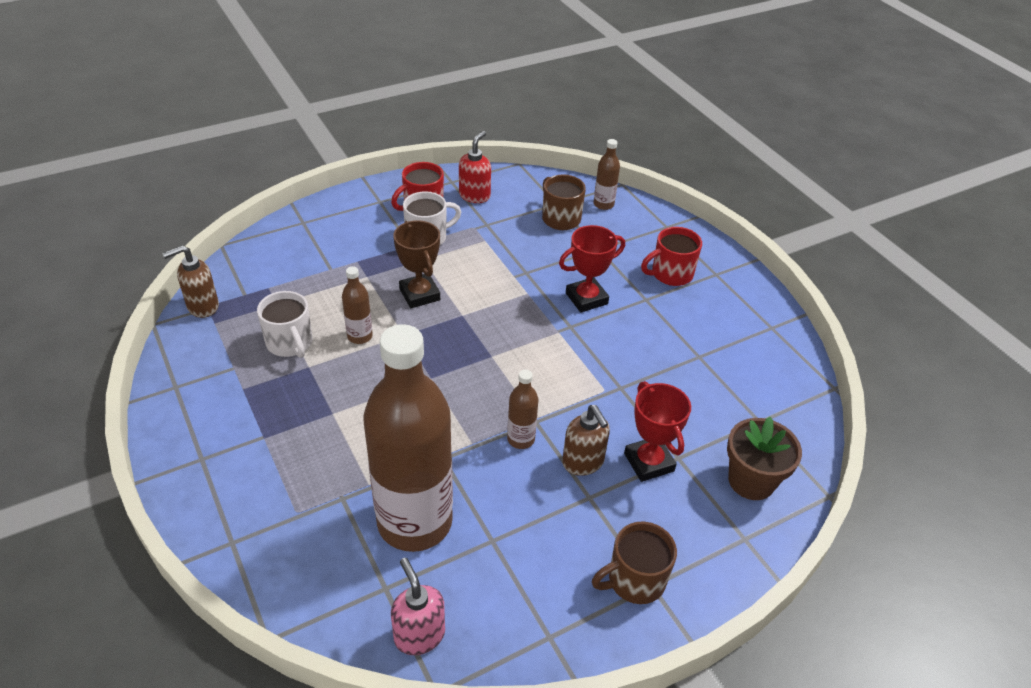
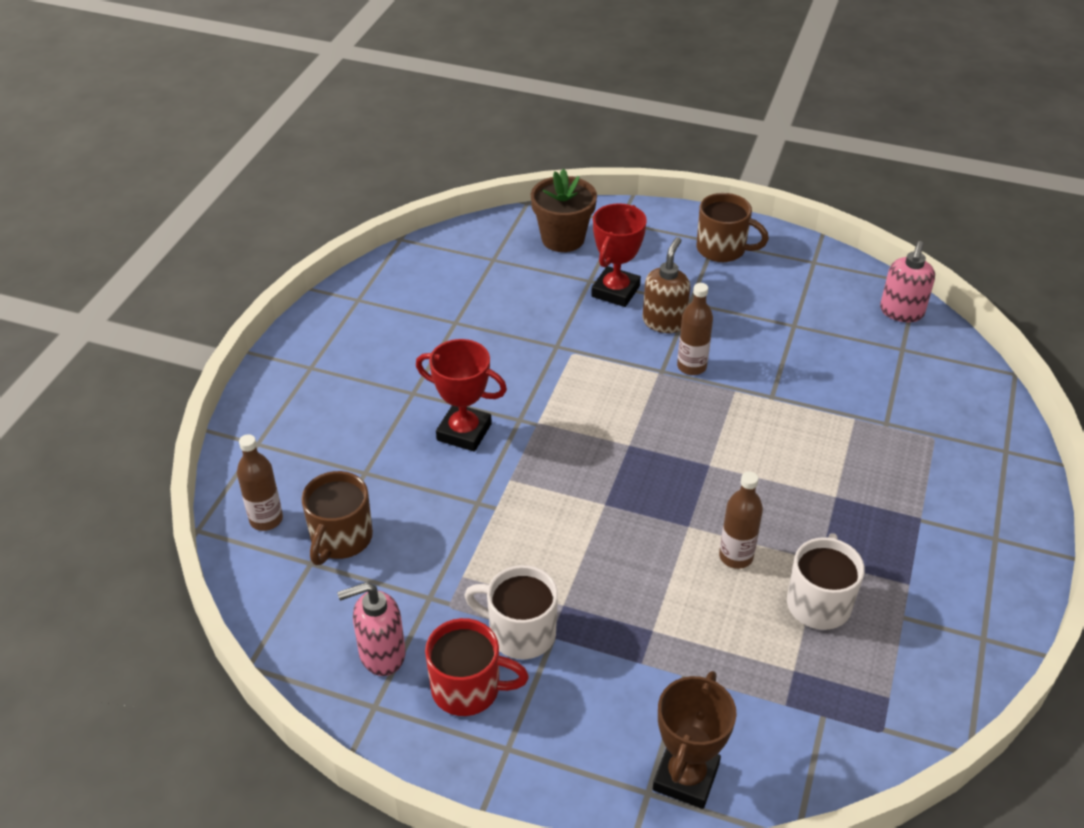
camera: 130 degrees left, 0 degrees up
(202, 306) = (890, 735): brown soap dispenser -> none
(414, 522) = (841, 370): brown bottle -> none
(419, 294) = (620, 560): brown trophy -> brown trophy (685, 777)
(475, 196) = (381, 654): red soap dispenser -> pink soap dispenser
(670, 274) = (349, 396): red mug -> none

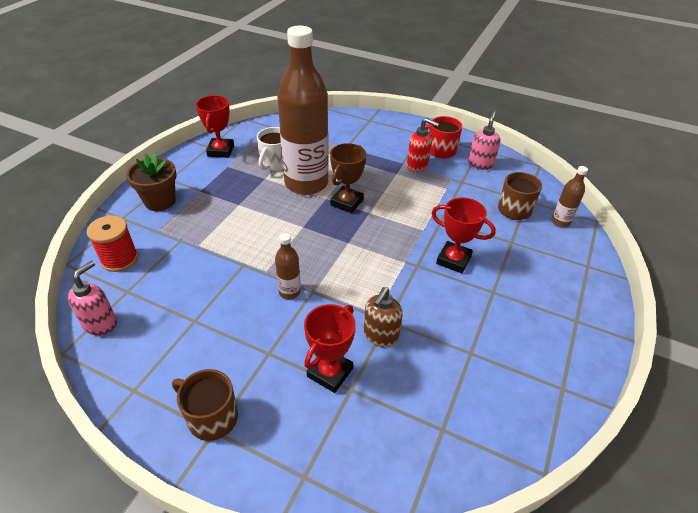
camera: 175 degrees left, 0 degrees up
(381, 654) = (480, 164): pink soap dispenser -> pink soap dispenser turned 60 degrees counterclockwise
(520, 632) = (417, 165): white mug -> red soap dispenser
(563, 239) = (370, 453): brown flower pot -> brown flower pot (160, 201)
(664, 322) = (297, 334): brown soap dispenser -> brown soap dispenser (380, 336)
(685, 777) = (354, 122): brown trophy -> brown trophy (347, 202)
(736, 556) = (306, 183): brown bottle -> brown bottle, size x2.47
(949, 387) = (119, 259): none -> red spool
(950, 627) = (221, 151): none -> red trophy

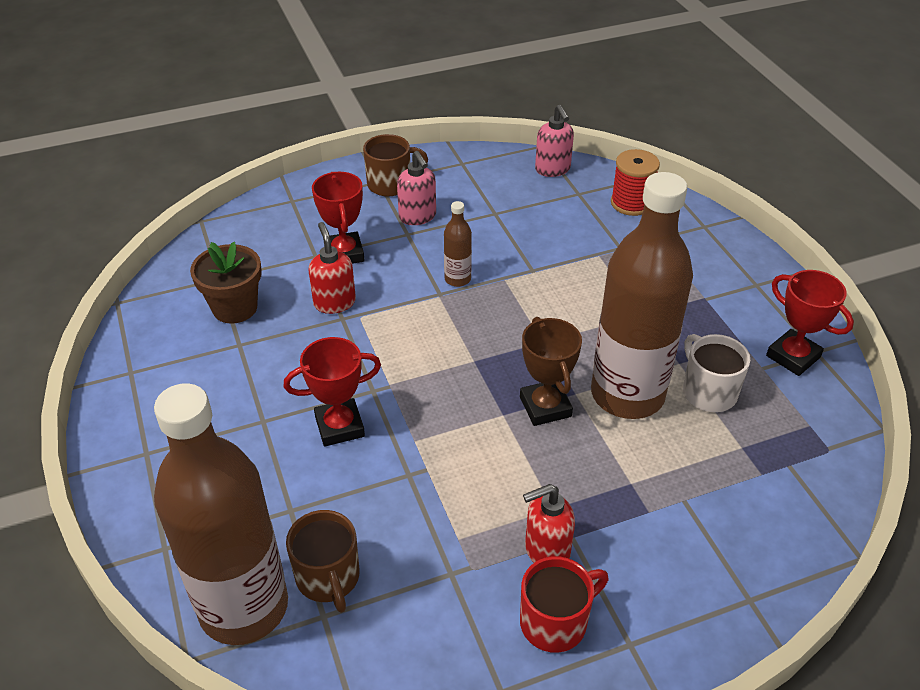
camera: 135 degrees right, 0 degrees up
(160, 201) = (711, 260): brown flower pot -> brown flower pot (235, 308)
(380, 336) = (334, 302): brown soap dispenser -> red soap dispenser
(480, 164) = (462, 646): pink soap dispenser -> pink soap dispenser (417, 217)
(560, 222) = (244, 607): brown bottle -> brown bottle, size x2.47

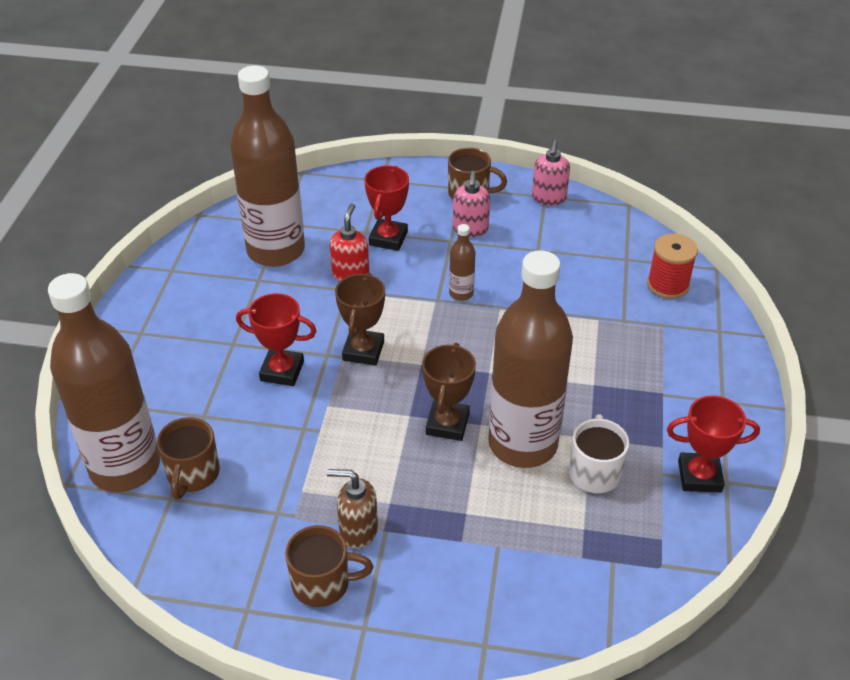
camera: 30 degrees right, 0 degrees up
(235, 308) = (276, 250): brown flower pot -> brown bottle
(407, 371) = (363, 351): none -> brown trophy
(546, 551) = (358, 531): red soap dispenser -> brown soap dispenser
(552, 169) = (621, 229): pink soap dispenser -> pink soap dispenser (548, 198)
(555, 622) = (323, 583): red mug -> brown mug
(793, 356) = (699, 476): red trophy -> red trophy turned 75 degrees counterclockwise

